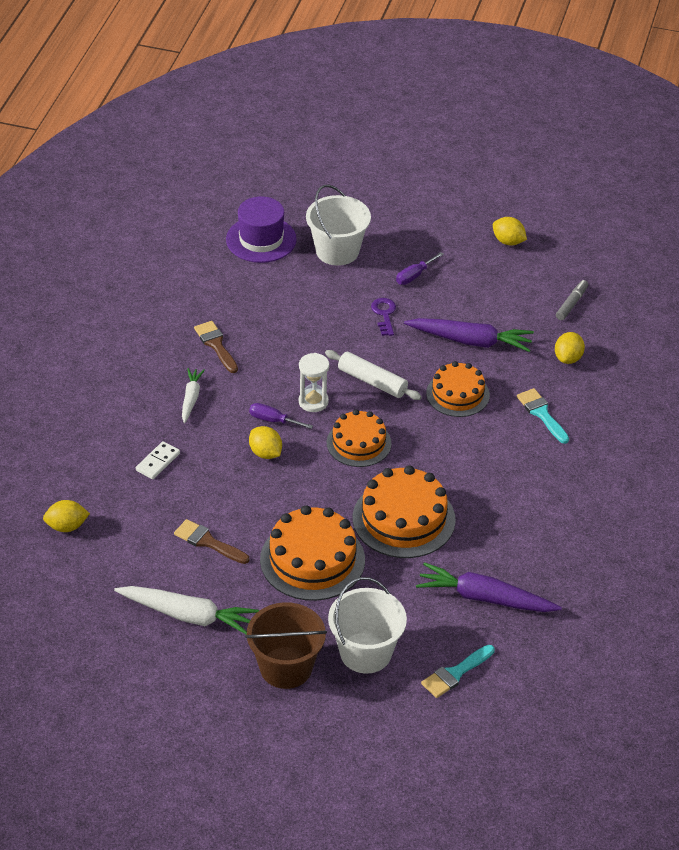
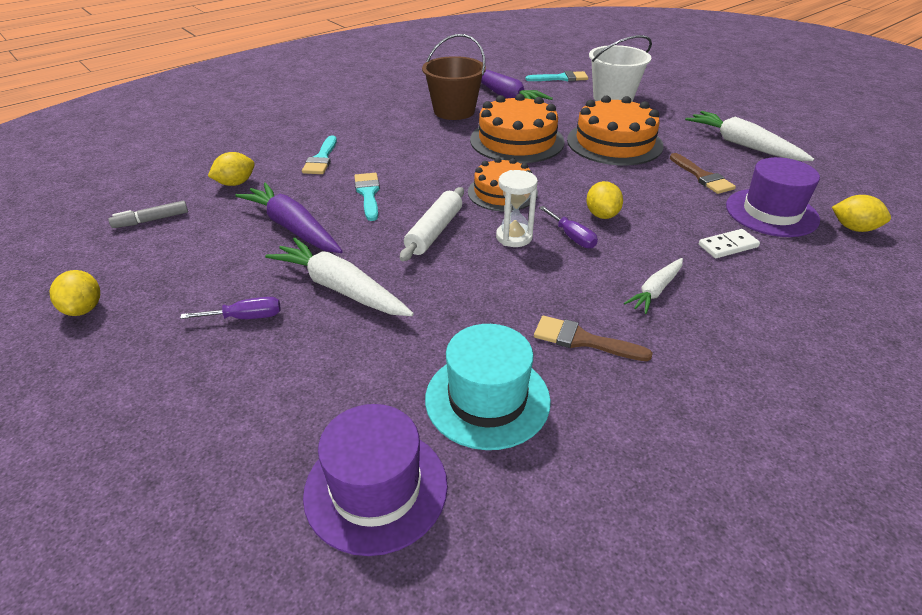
camera: 145 degrees left, 5 degrees down
(135, 517) = (771, 212): none -> purple hat
(216, 345) = (583, 340): brown brush -> brown brush turned 105 degrees clockwise
(243, 293) = (487, 399): none -> turquoise hat
(286, 667) = (677, 106): brown bucket -> brown bucket (454, 111)
(337, 251) = (289, 402): white bucket -> none
(372, 381) = (434, 231): white rolling pin -> white rolling pin turned 45 degrees clockwise
(384, 314) = (340, 288): purple key -> white carrot
(457, 394) = (368, 194): orange cake -> turquoise brush

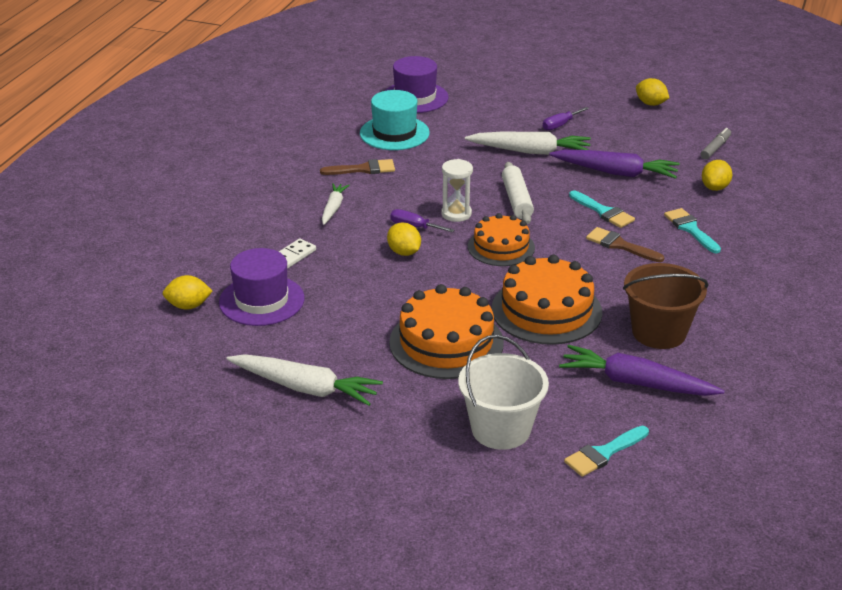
camera: 150 degrees right, 5 degrees down
(702, 176) = (335, 323): brown brush -> brown brush (620, 245)

